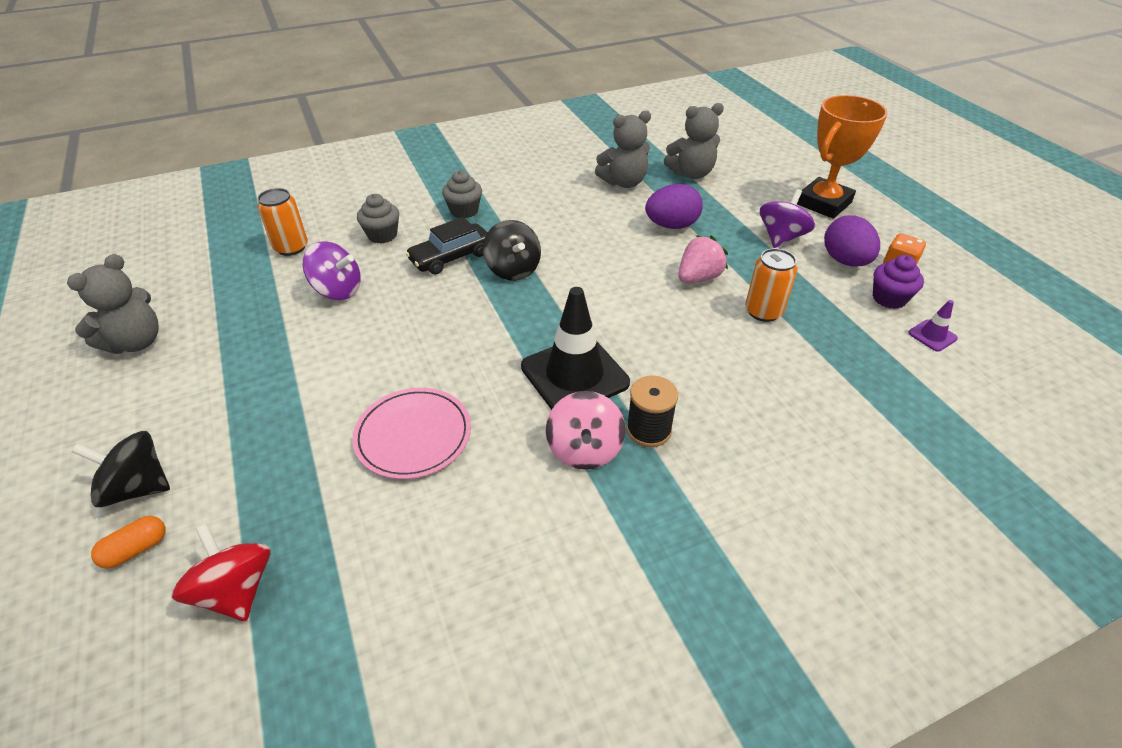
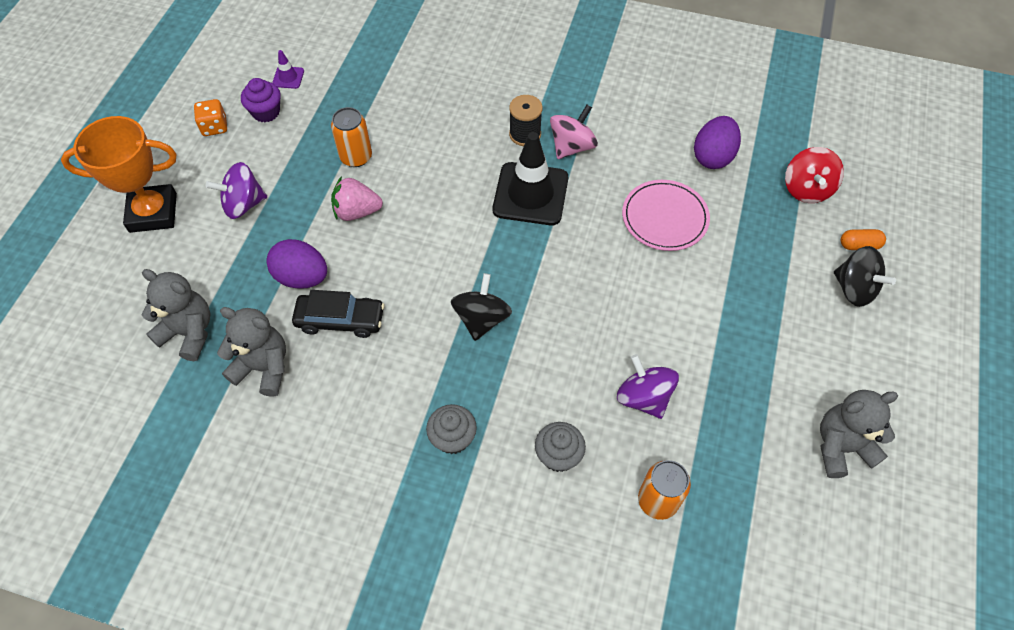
camera: 140 degrees left, 15 degrees up
(451, 257) = (519, 373): black car -> black car (340, 320)
(845, 261) = (239, 154): purple egg -> purple egg (713, 156)

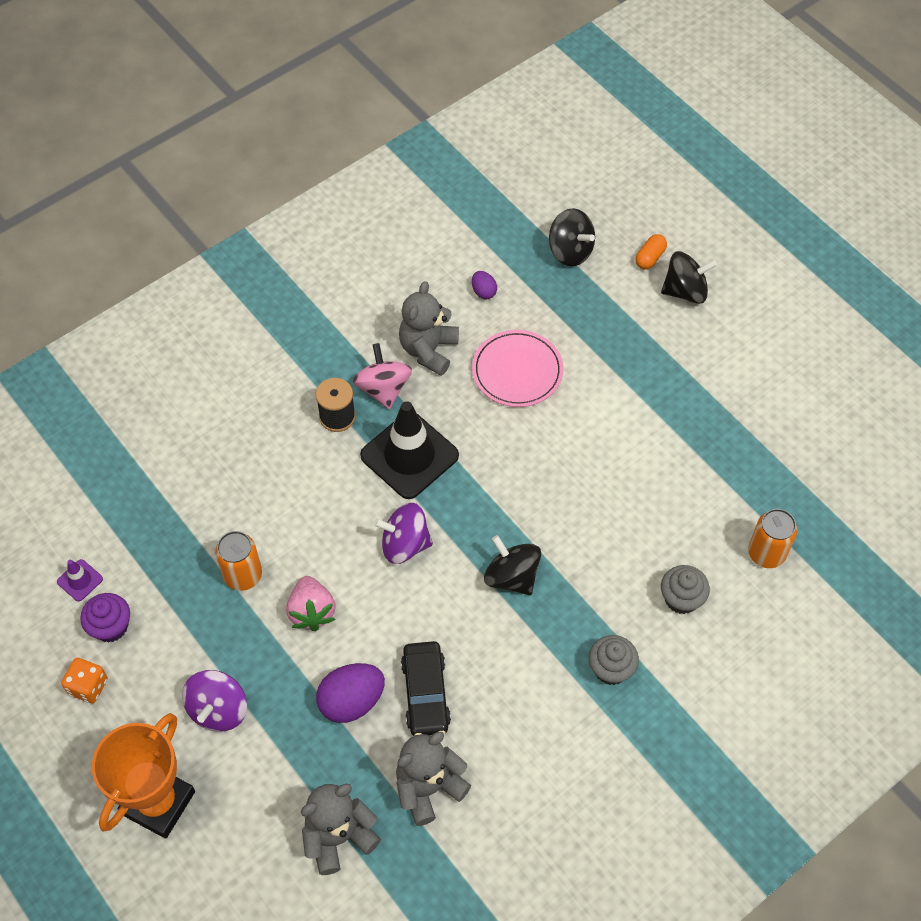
camera: 55 degrees left, 0 degrees up
(340, 320) = (425, 693): black car -> black car turned 135 degrees clockwise
(357, 211) = (312, 611): pink strawberry -> pink strawberry turned 45 degrees counterclockwise
(643, 397) = (674, 503): purple spinning top -> purple spinning top (404, 544)
(713, 156) = (483, 292): purple egg -> purple egg, size x0.51
(806, 189) = (570, 251): red spinning top -> black spinning top
(841, 447) = (806, 401): grey teddy bear -> grey teddy bear (428, 350)

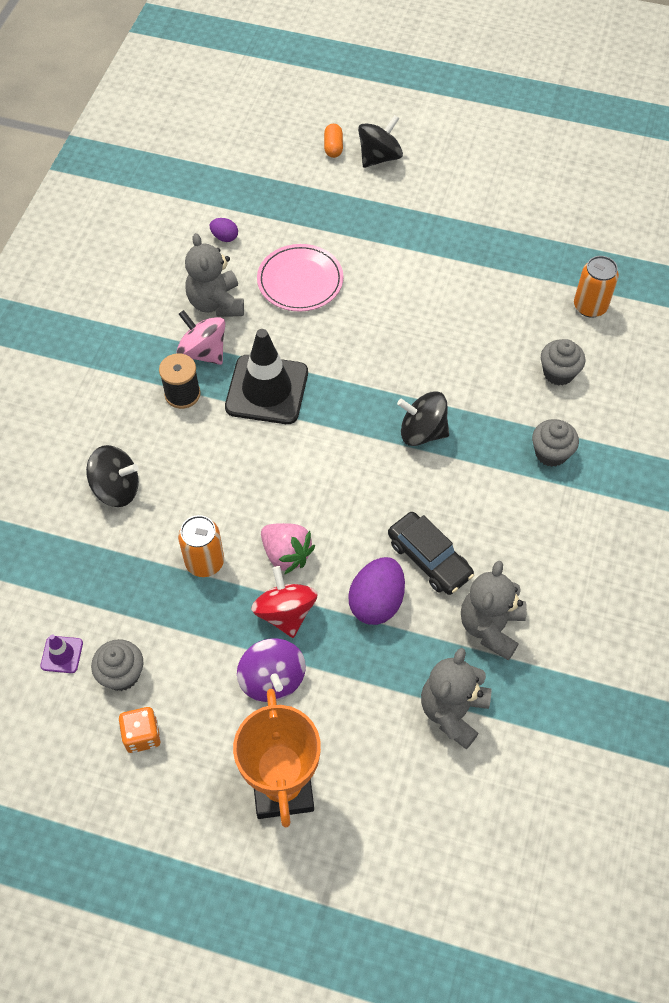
camera: 35 degrees left, 0 degrees up
(111, 626) = (122, 674): purple cupcake -> grey cupcake
(272, 661) = (285, 613): none -> red spinning top
(404, 544) = (319, 458): purple spinning top -> none
(570, 251) = (268, 173): black spinning top -> black spinning top (116, 489)

